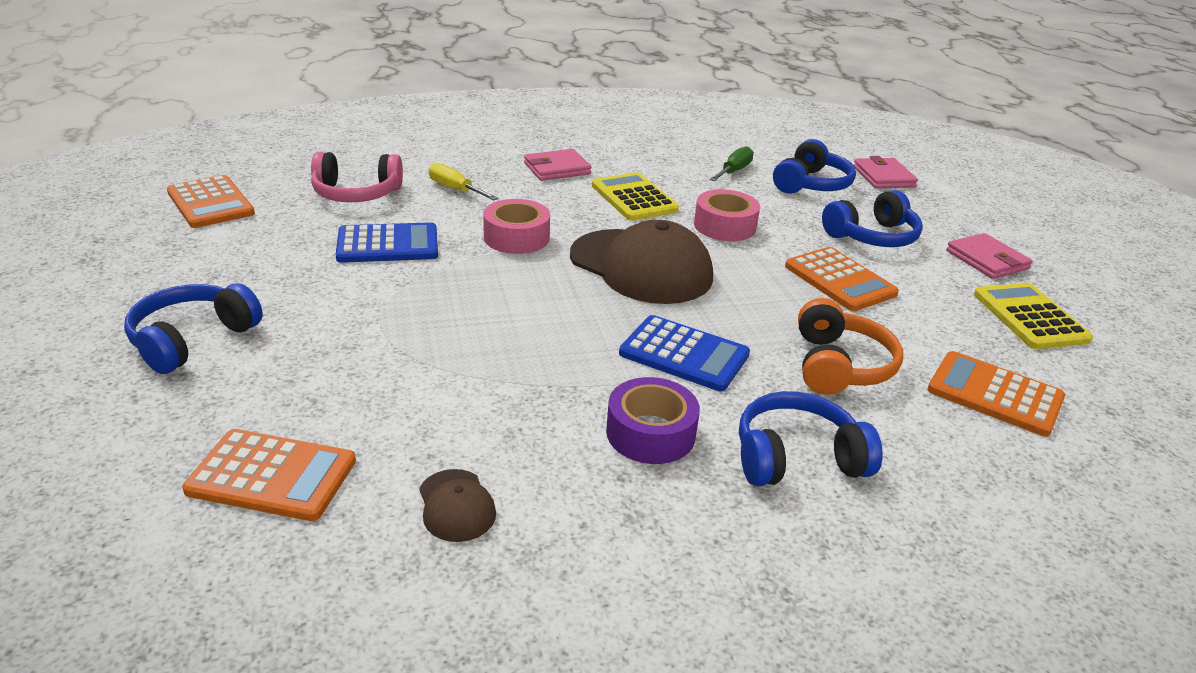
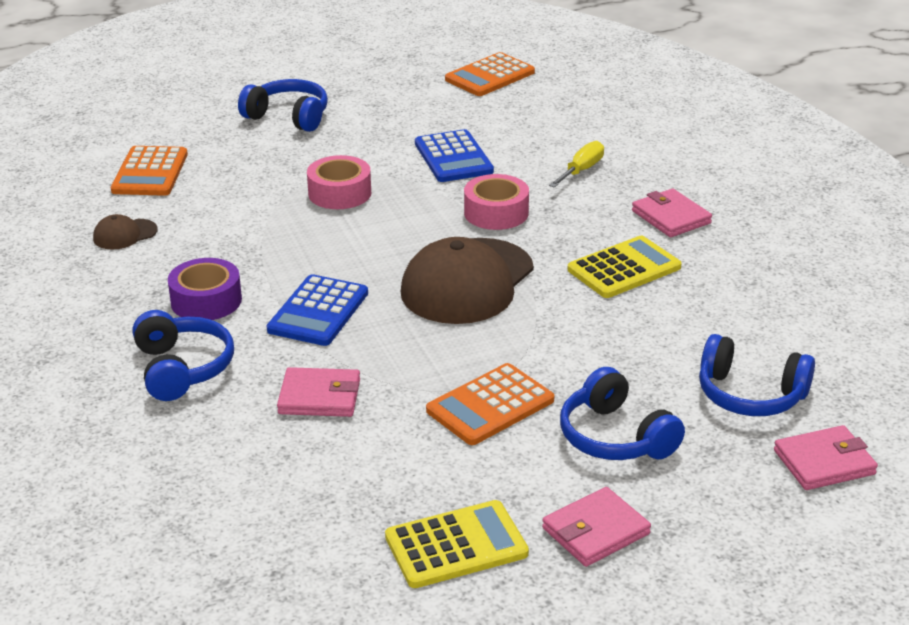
camera: 85 degrees right, 0 degrees up
(356, 194) = (542, 128): pink headphones -> none
(724, 226) = (585, 329): pink tape -> pink tape (339, 193)
(734, 171) = (750, 333): green screwdriver -> none
(839, 366) = (319, 397): orange headphones -> pink wallet
(994, 394) = (290, 492): orange calculator -> none

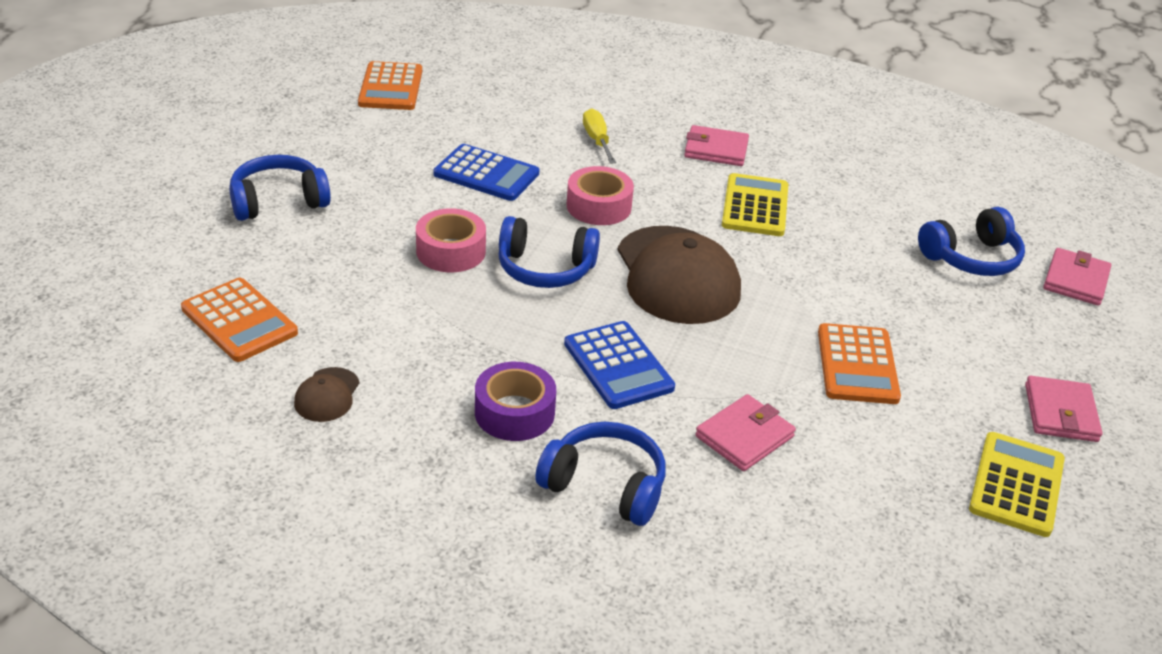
camera: 50 degrees left, 5 degrees up
(615, 437) = (959, 338): blue headphones -> blue headphones (545, 269)

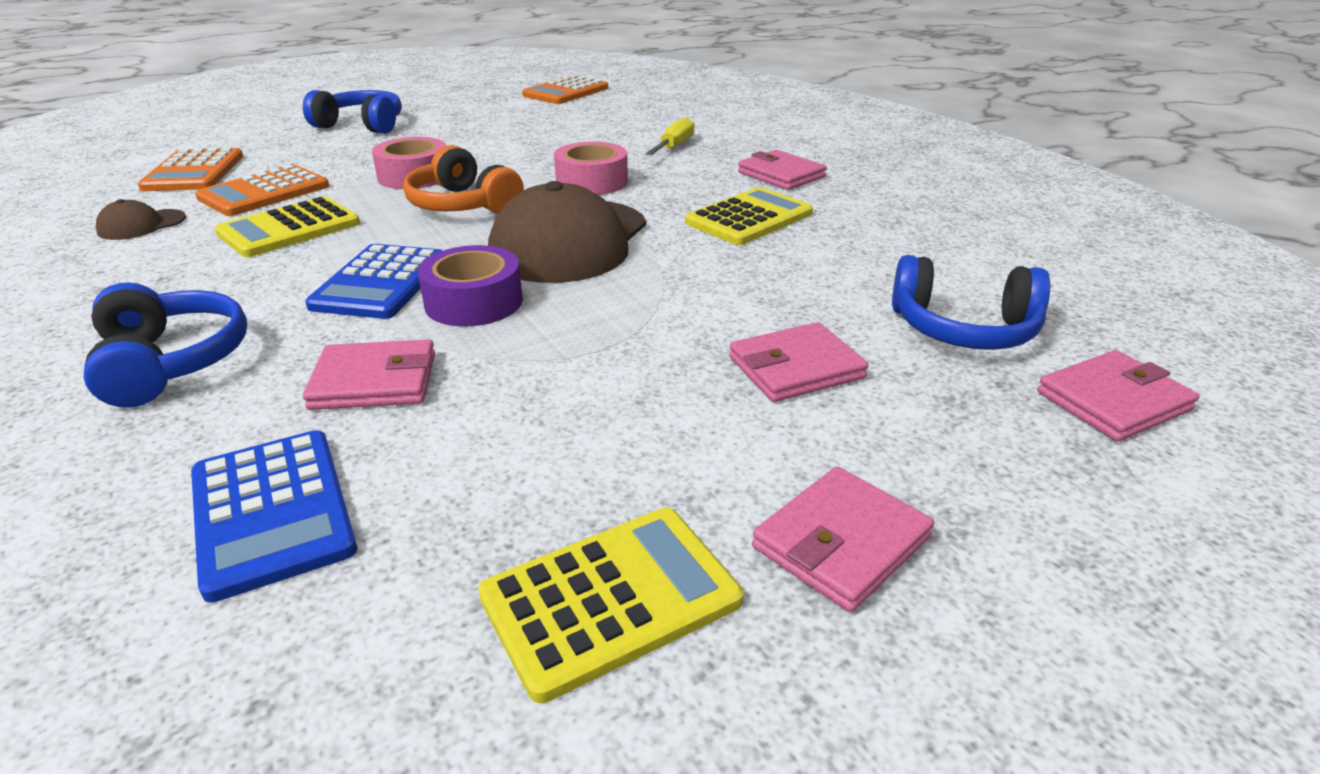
camera: 40 degrees right, 5 degrees down
(458, 347) = (289, 228): none -> yellow calculator
(486, 174) = (538, 144): blue calculator -> blue calculator (272, 511)
(514, 412) = (229, 282): purple tape -> purple tape (474, 302)
(545, 269) = (462, 205): blue headphones -> orange headphones
(857, 365) = (625, 371): orange calculator -> orange calculator (264, 192)
(931, 323) = (796, 368): none -> pink wallet

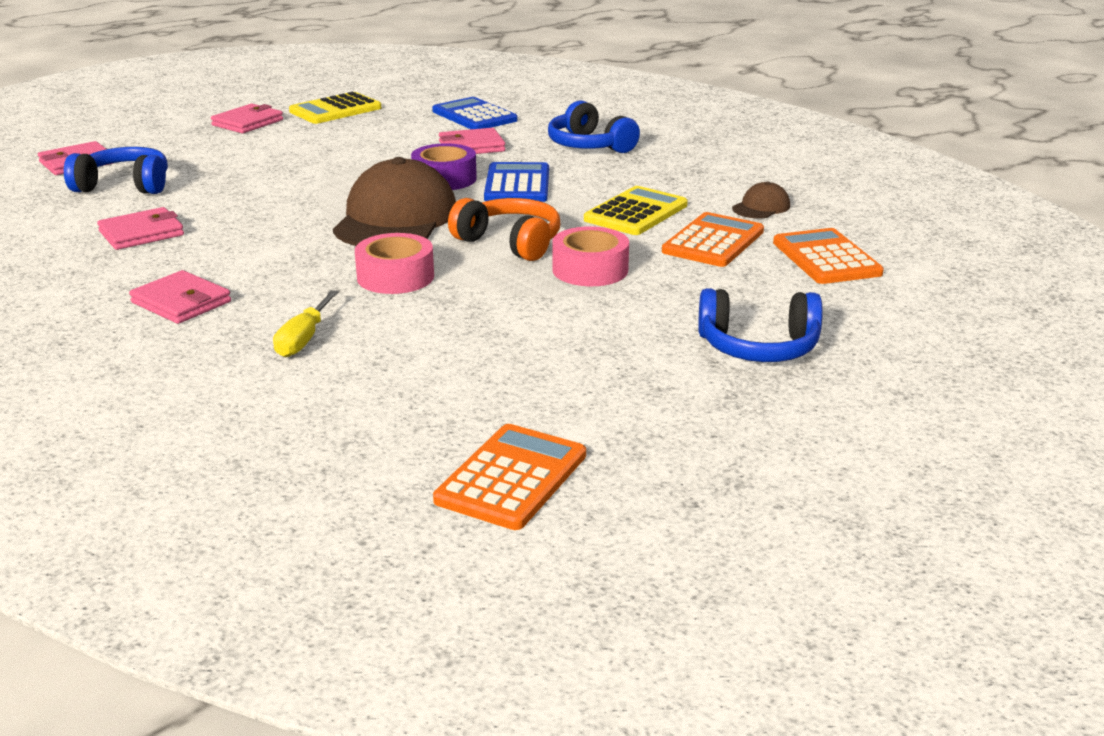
camera: 170 degrees right, 5 degrees down
(749, 218) = (237, 248): yellow calculator -> none
(796, 368) = (242, 164): pink wallet -> pink wallet (141, 233)

